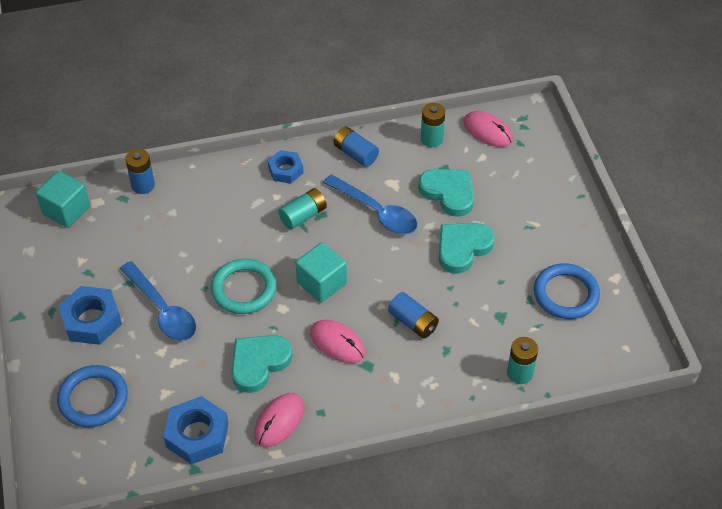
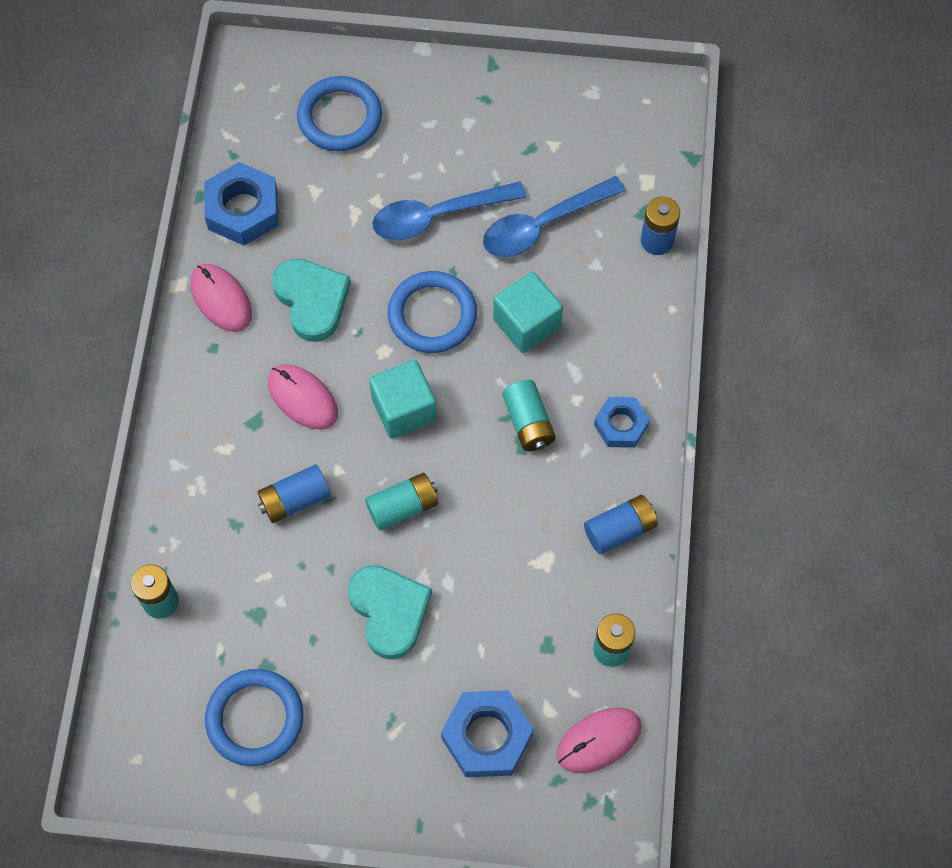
camera: 110 degrees right, 15 degrees up
(66, 210) = (644, 144): turquoise cube -> turquoise cube (527, 323)
(92, 320) = (453, 137): blue nut -> blue nut (487, 737)
(244, 289) = (432, 315): turquoise ring -> blue ring
(337, 343) = (303, 398): pink mouse -> pink mouse turned 75 degrees clockwise
(376, 212) = (499, 520): blue spoon -> blue spoon (543, 225)
(390, 262) = (403, 507): none -> turquoise battery
(448, 193) = (496, 632): turquoise heart -> none

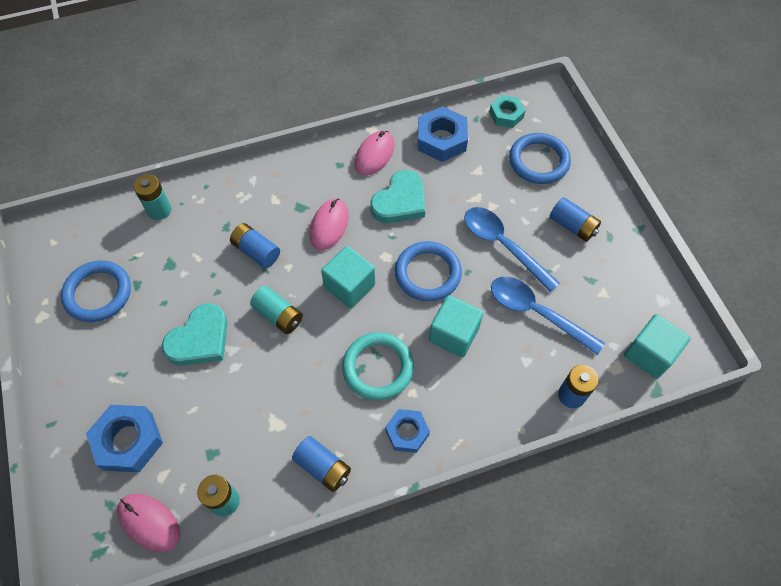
camera: 65 degrees right, 5 degrees down
(247, 117) = (506, 115): none -> turquoise nut
(451, 129) = (572, 226): none -> blue battery
(528, 422) = (378, 368): turquoise battery -> turquoise ring
(648, 141) = (649, 354): none -> turquoise cube

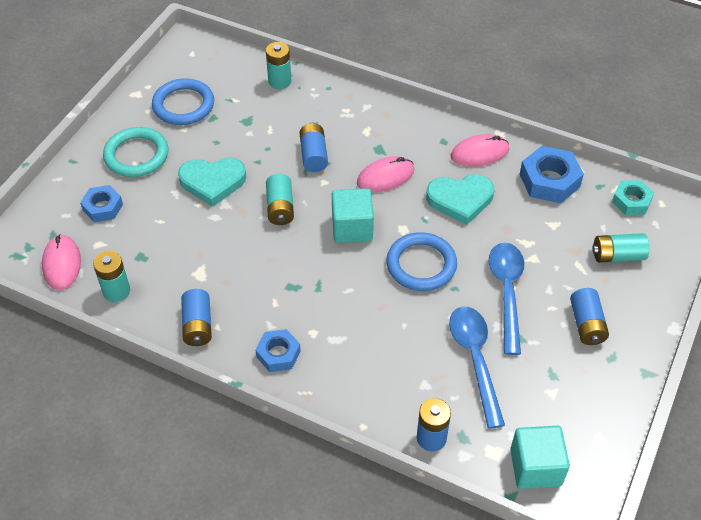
camera: 45 degrees right, 10 degrees down
(128, 441) = (103, 207): blue nut -> blue nut, size x0.64
(378, 368) = (308, 296): turquoise ring -> turquoise ring (136, 155)
(454, 334) = (390, 321): turquoise cube -> none
(538, 161) = (617, 256): blue ring -> turquoise battery

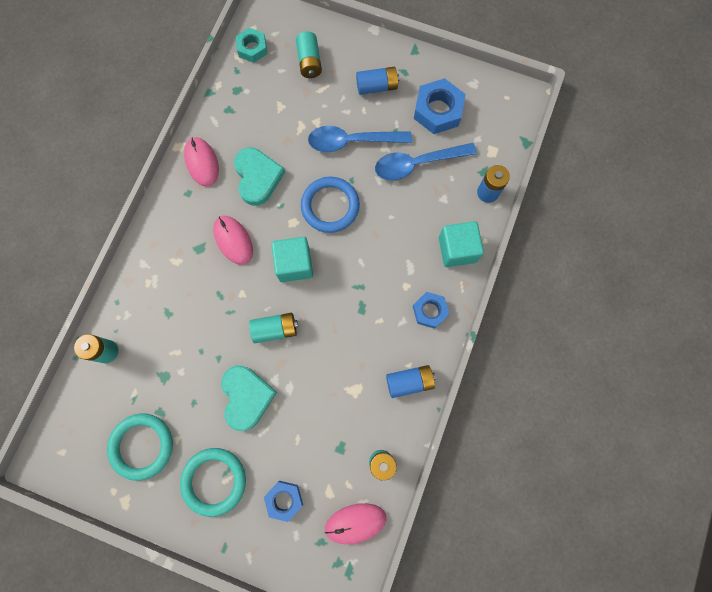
camera: 95 degrees left, 25 degrees up
(183, 105) = (142, 446): blue ring -> turquoise ring
(313, 155) = (209, 306): blue battery -> none
(535, 467) = (500, 124): turquoise cube -> turquoise cube (457, 249)
(549, 180) = (232, 108): blue nut -> blue nut (437, 111)

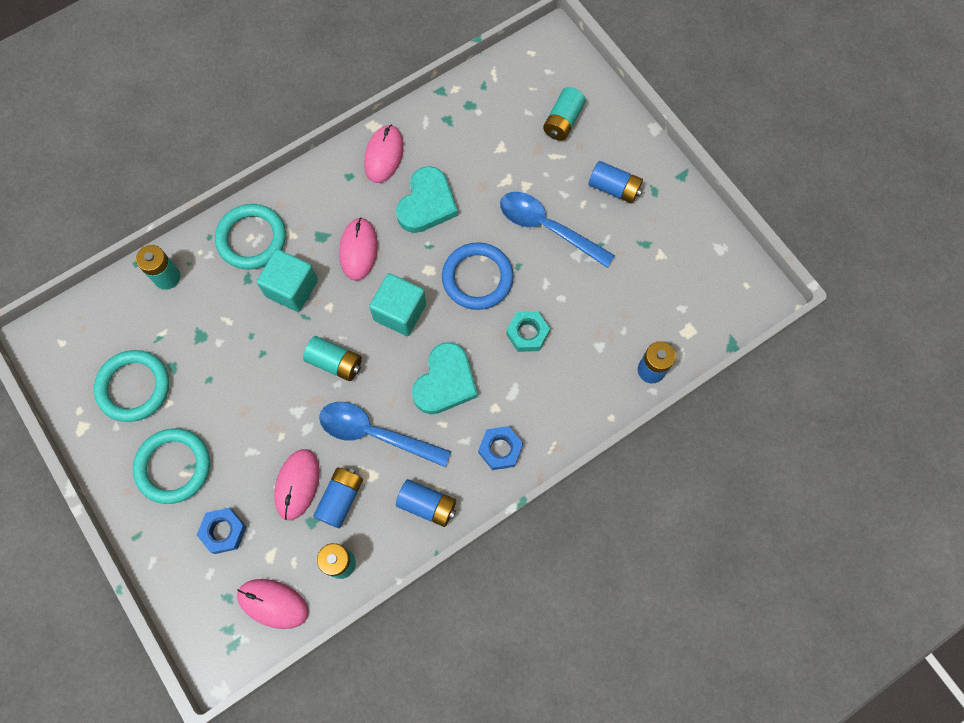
camera: 35 degrees right, 5 degrees down
(150, 283) = (252, 239): none -> turquoise ring
(246, 397) = (261, 409): turquoise heart -> turquoise heart (445, 382)
(252, 48) = (515, 73): turquoise nut -> turquoise nut (527, 333)
(311, 430) = (297, 484): none -> pink mouse
(348, 419) = (341, 499): none -> blue battery
(417, 164) = (598, 293): blue spoon -> blue spoon (375, 434)
(437, 111) = (660, 252): blue nut -> none
(457, 249) = (575, 407): turquoise cube -> turquoise cube (292, 288)

